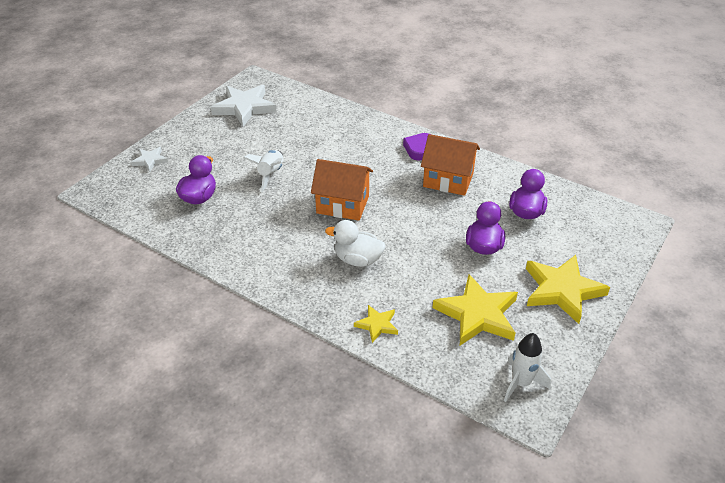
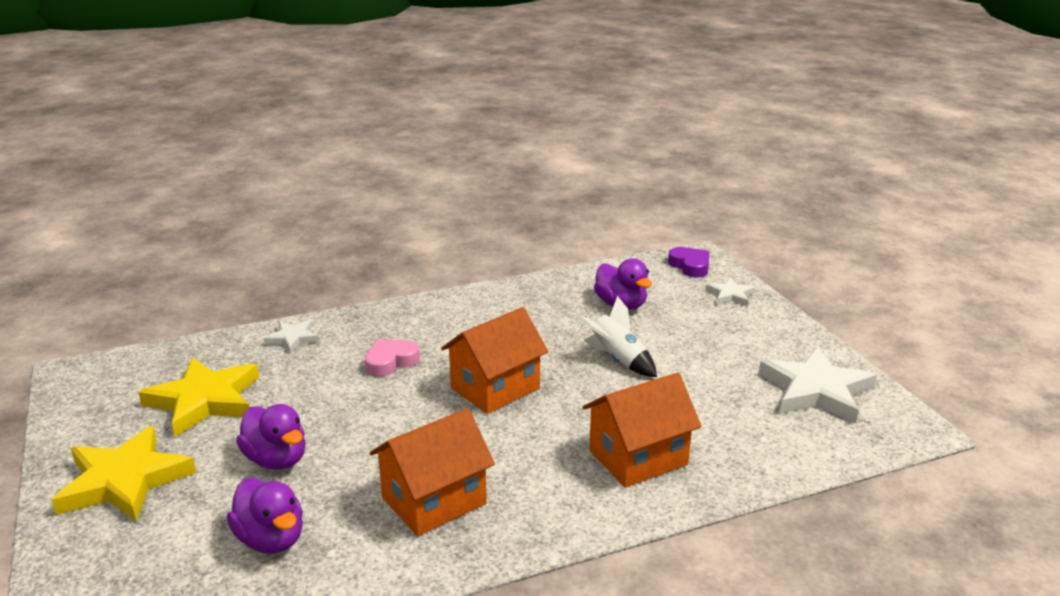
camera: 125 degrees right, 15 degrees down
(354, 138) = (638, 457): none -> orange house
(357, 259) = (390, 362): white duck -> pink heart
(377, 325) = (293, 338): yellow star -> white star
(419, 149) = (542, 511): purple heart -> purple heart (690, 266)
(521, 383) = (102, 384): white rocket -> none

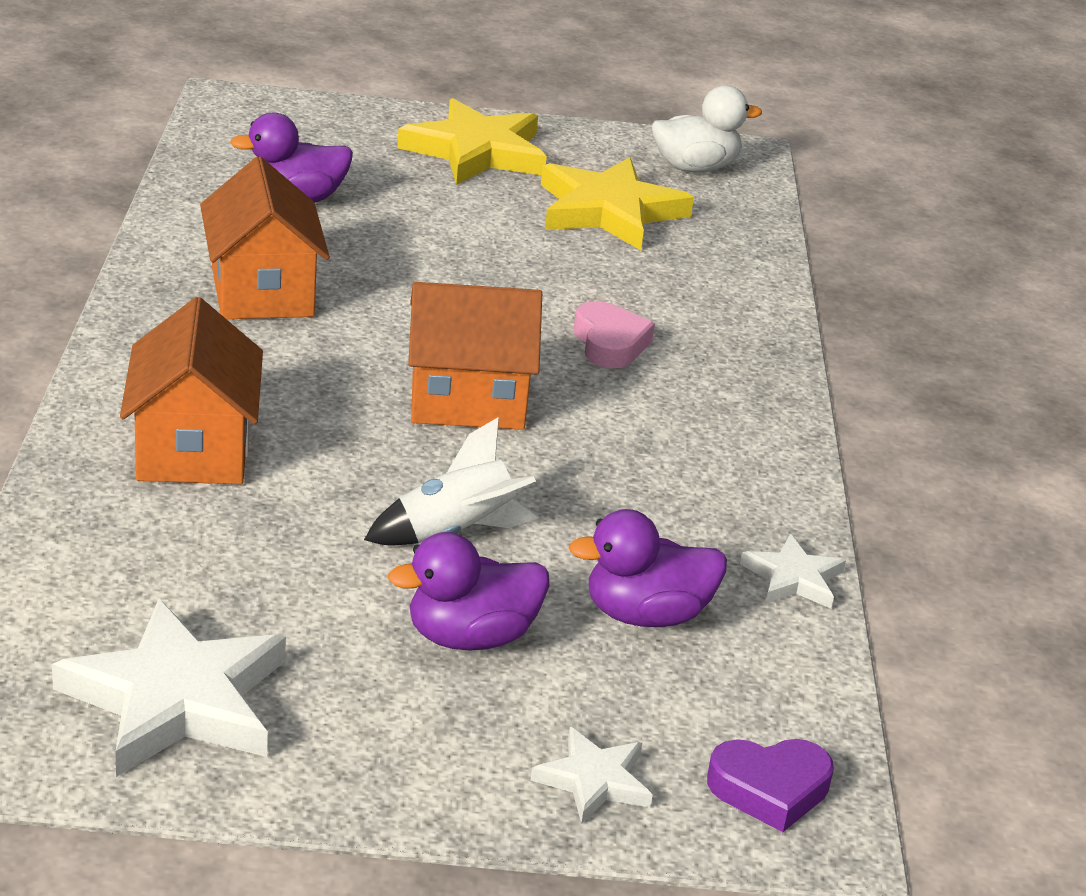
camera: 110 degrees right, 5 degrees up
(108, 384) = (695, 168): none -> white duck
(276, 460) = (437, 227): purple duck -> purple duck (470, 637)
(293, 338) = (735, 291): white star -> white star (793, 578)
(495, 388) = (467, 400): orange house -> orange house turned 75 degrees counterclockwise

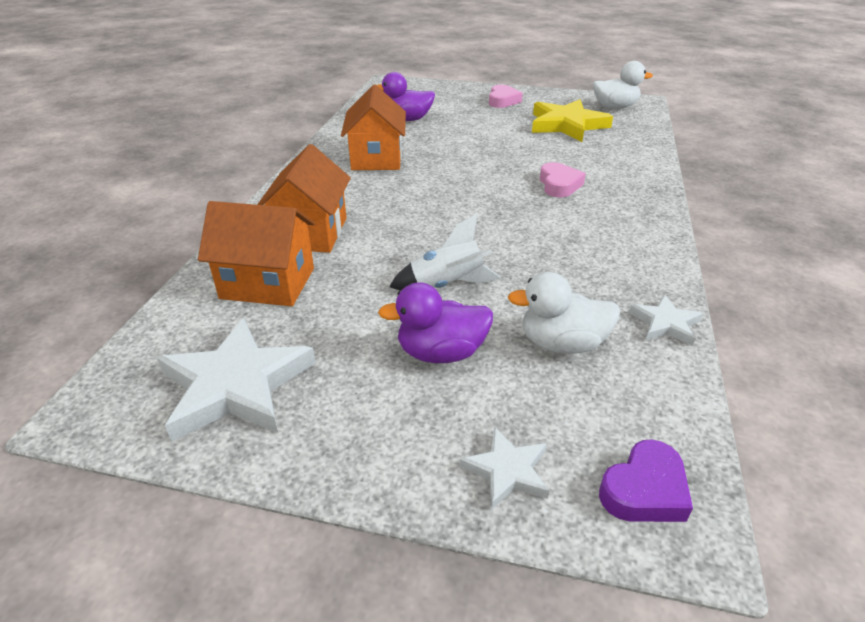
camera: 15 degrees right, 5 degrees up
(467, 400) = (472, 211): orange house -> orange house (268, 283)
(476, 152) = (503, 101): yellow star -> pink heart
(646, 615) = (562, 344): purple duck -> white duck
(769, 789) = (644, 490): purple heart -> purple heart turned 45 degrees counterclockwise

